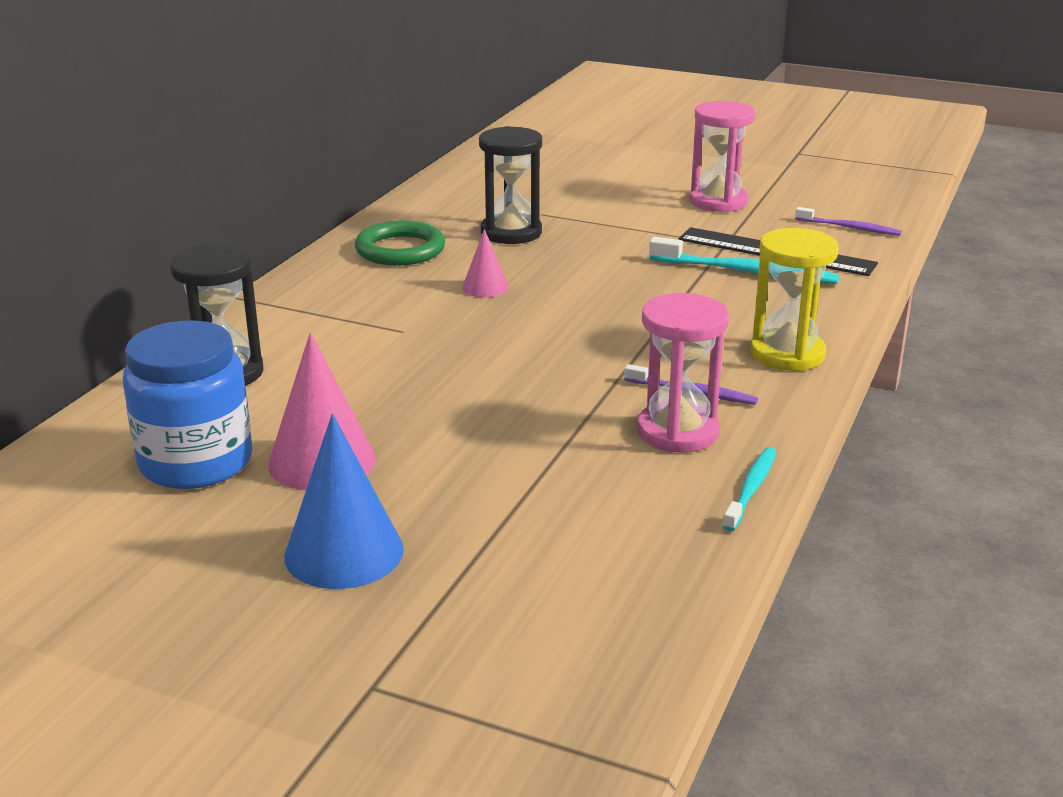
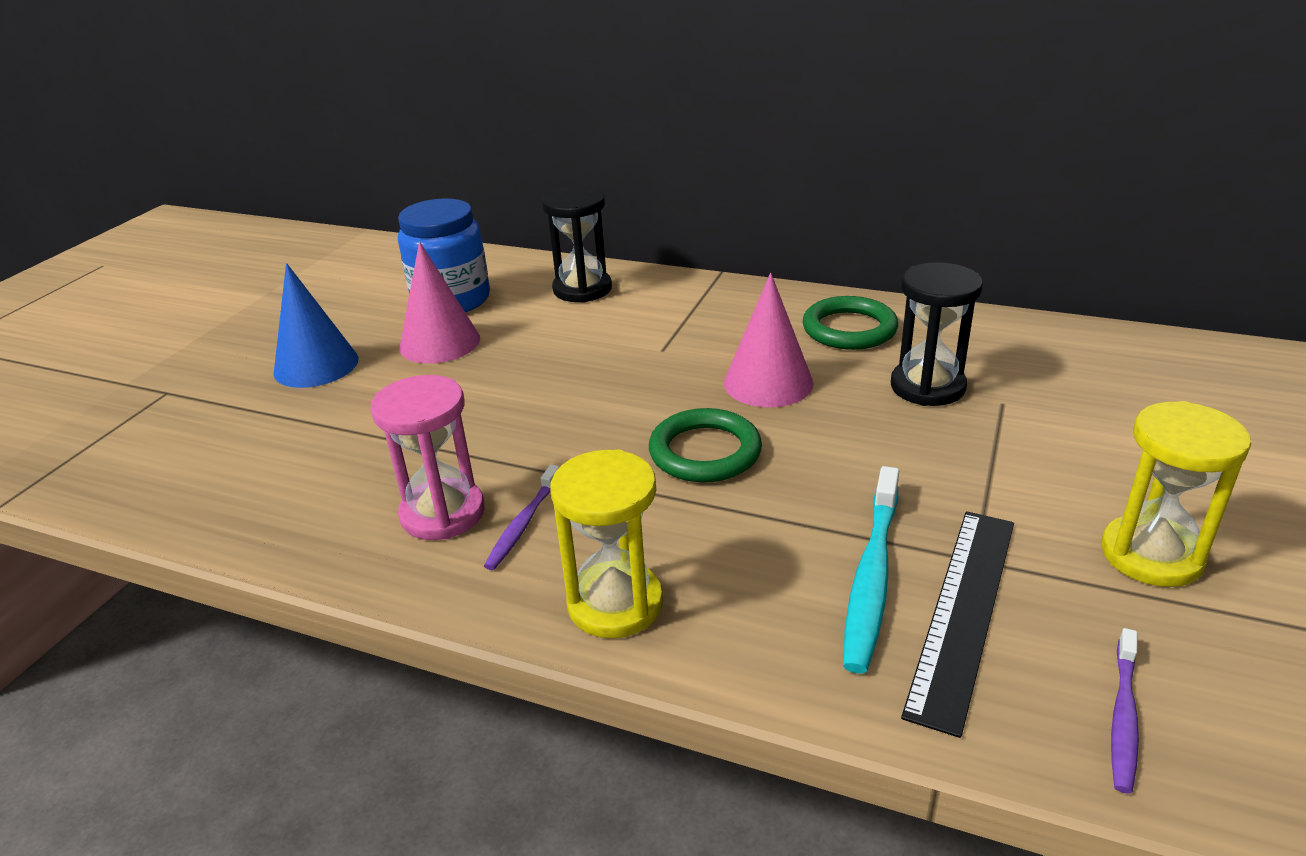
camera: 90 degrees right, 5 degrees up
(485, 287) = (768, 383): pink cone -> pink cone, size x1.80
(592, 317) = (705, 452): none -> green ring
(718, 202) = (1151, 555): pink hourglass -> yellow hourglass
(751, 489) = (322, 560): turquoise toothbrush -> none

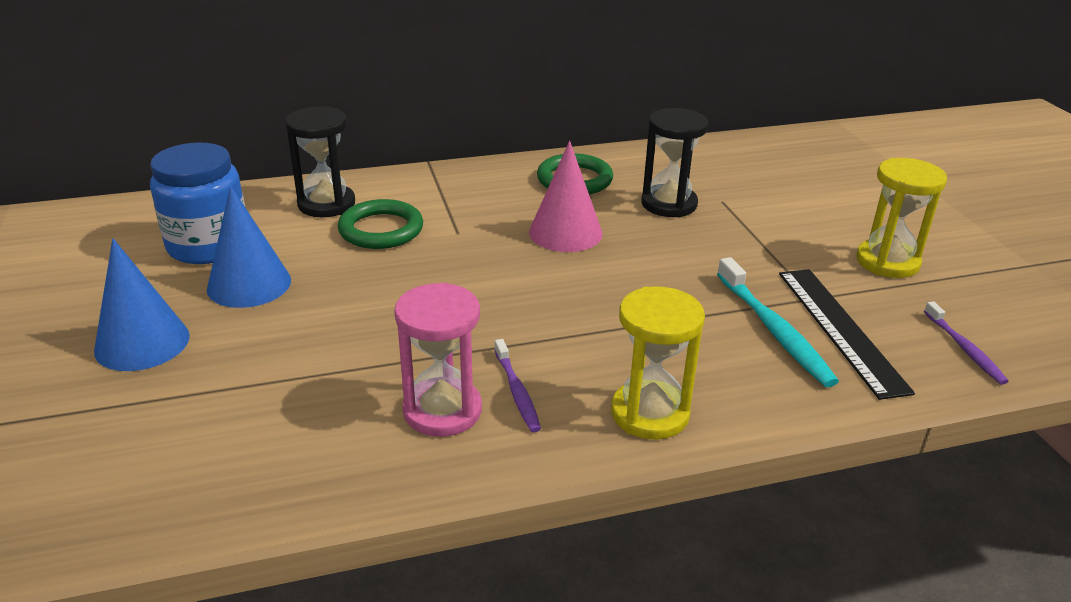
camera: 40 degrees left, 0 degrees up
(440, 343) = (249, 284): pink cone -> blue cone
(705, 452) = (582, 293): green ring -> green ring (381, 230)

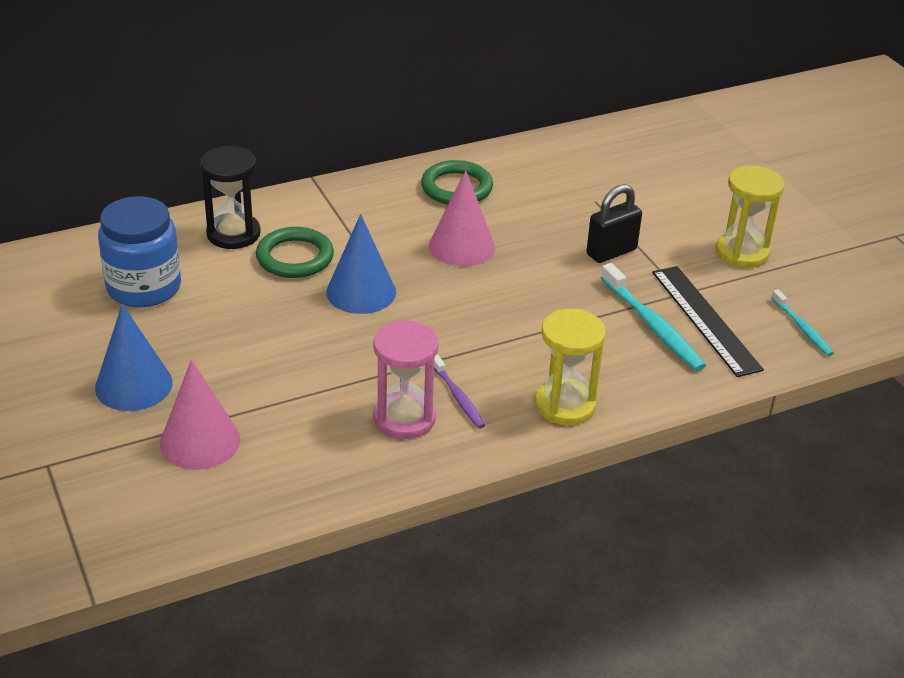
camera: 10 degrees left, 5 degrees up
(183, 414) = (200, 441): none -> pink cone
(249, 284) = (199, 323): blue cone -> blue cone (361, 292)
(669, 204) = (548, 208): black hourglass -> none
(733, 250) = (611, 252): none -> black padlock
(964, 349) = (802, 328): purple toothbrush -> turquoise toothbrush

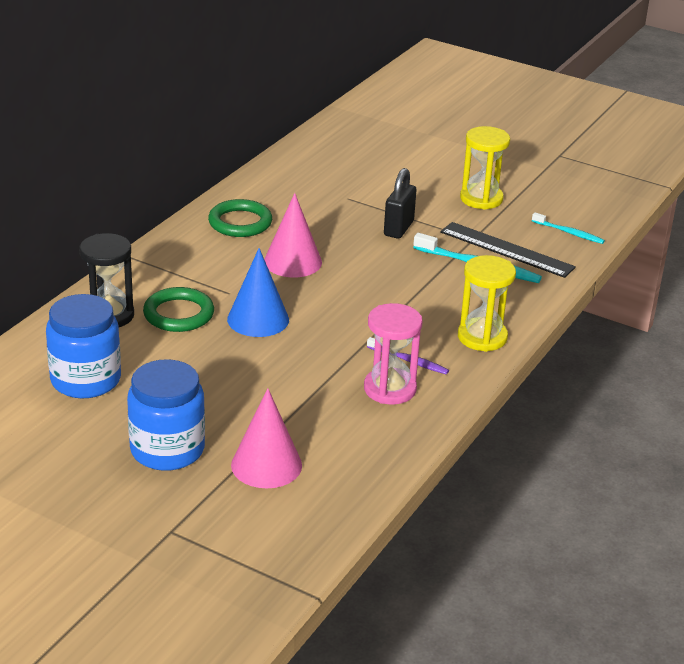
camera: 35 degrees left, 5 degrees down
(134, 385) = (167, 449): blue cone -> blue jar

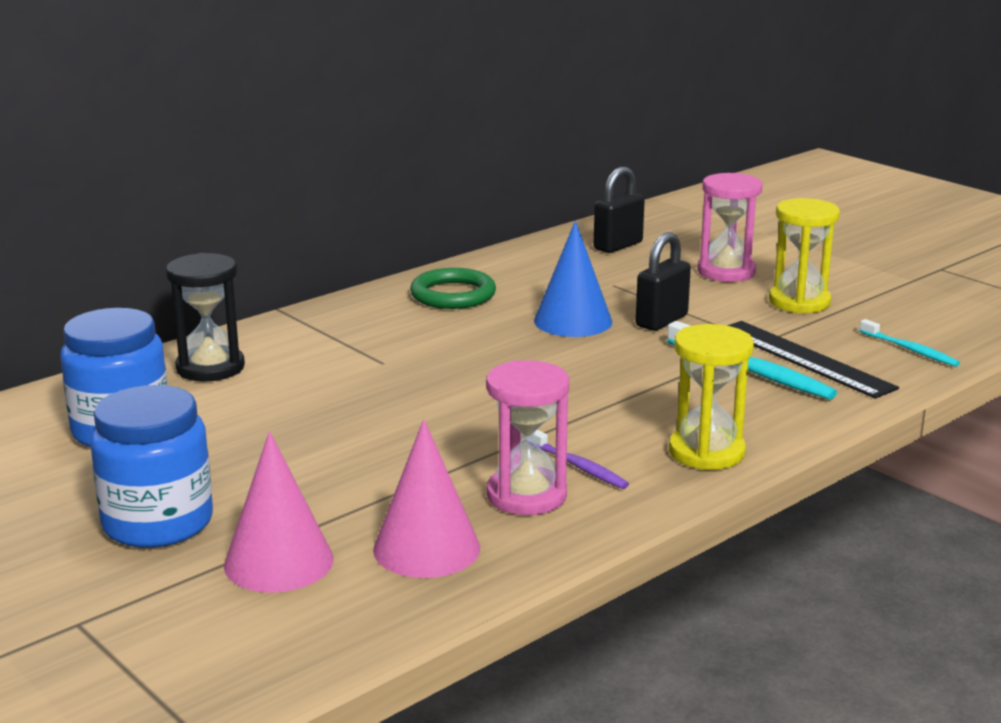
camera: 20 degrees right, 10 degrees down
(178, 314) = (299, 377): green ring -> none
(258, 319) = (399, 394): blue cone -> blue cone (573, 321)
(292, 261) = (492, 340): pink cone -> pink cone (426, 548)
(331, 159) = (618, 246): none -> black padlock
(419, 176) = (726, 272): none -> pink hourglass

